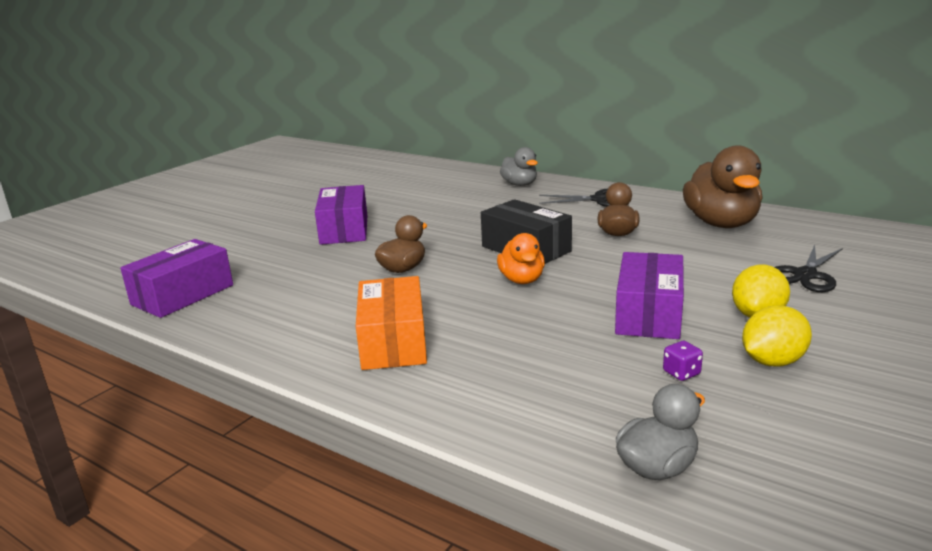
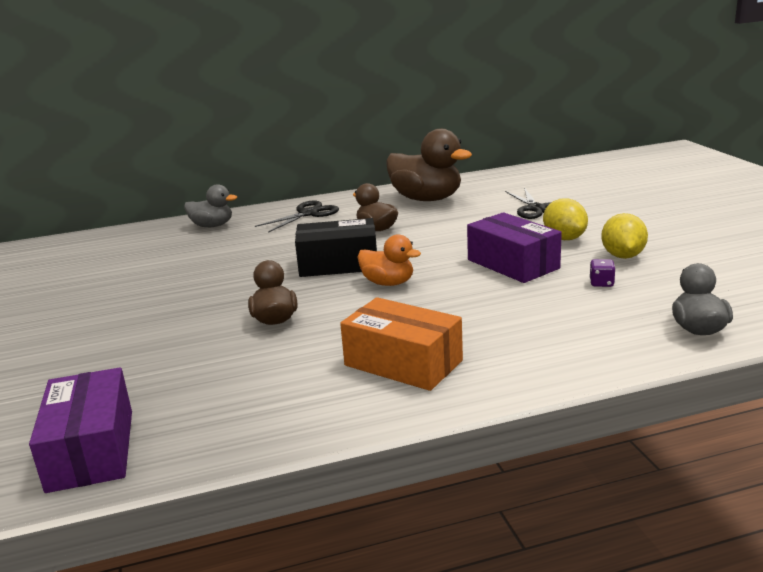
camera: 50 degrees left, 0 degrees up
(344, 230) = (128, 320): purple box -> none

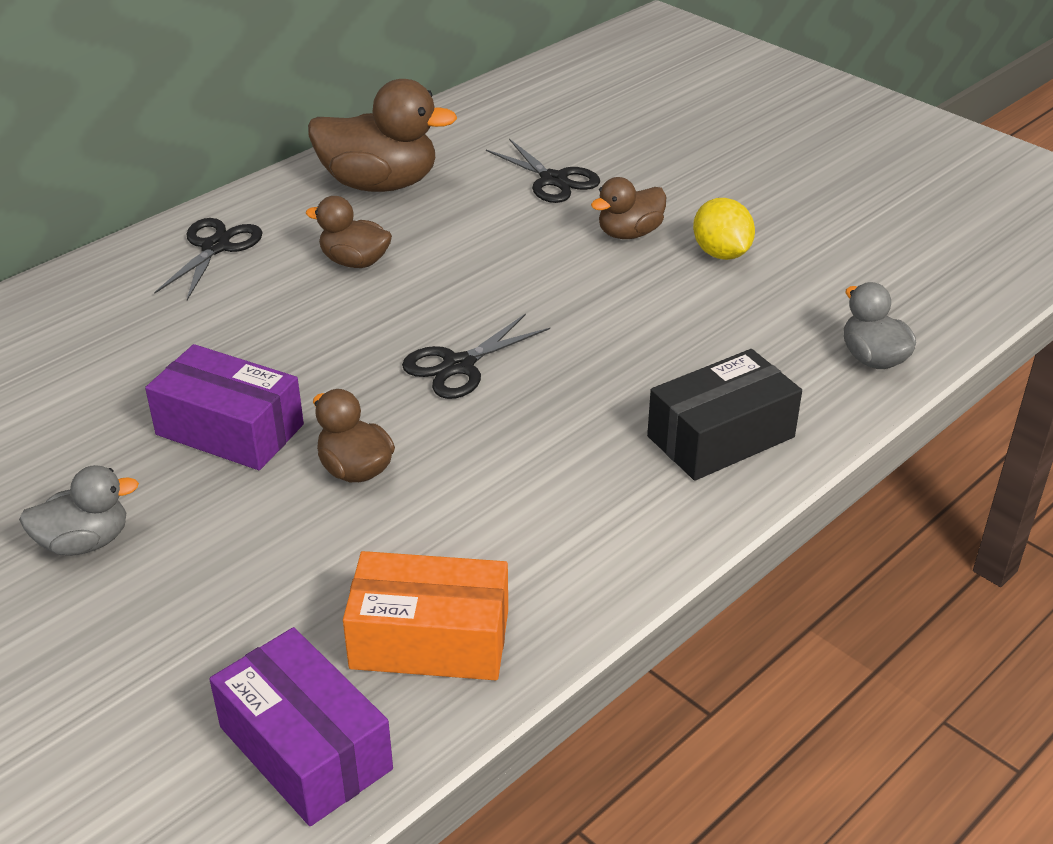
camera: 30 degrees left, 15 degrees up
(212, 226) = (71, 303): grey duck -> grey duck (85, 542)
(338, 264) = (356, 345): black box -> black box (720, 436)
(388, 283) = (458, 366): orange duck -> black scissors
(403, 363) = (586, 497): orange box -> orange box (430, 639)
(513, 264) = (597, 295): purple box -> purple box (230, 429)
(564, 238) = (629, 233): yellow lemon -> brown duck
(601, 283) = (726, 307): purple dice -> none

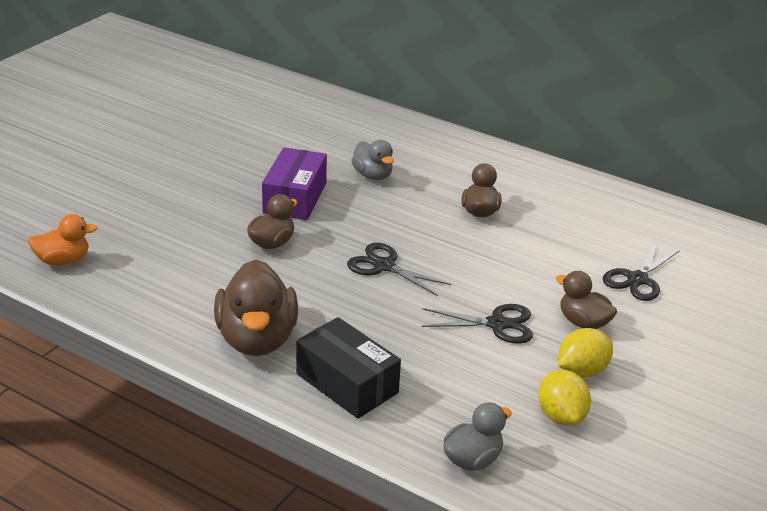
camera: 75 degrees right, 5 degrees down
(85, 542) = (195, 175): grey duck -> grey duck (373, 175)
(215, 247) = (469, 161): black scissors -> black scissors (497, 324)
(305, 748) = (63, 260): purple box -> orange duck
(380, 184) = (580, 207): brown duck -> brown duck (257, 339)
(430, 639) = (139, 287): orange box -> none
(799, 283) = (561, 416): none -> yellow lemon

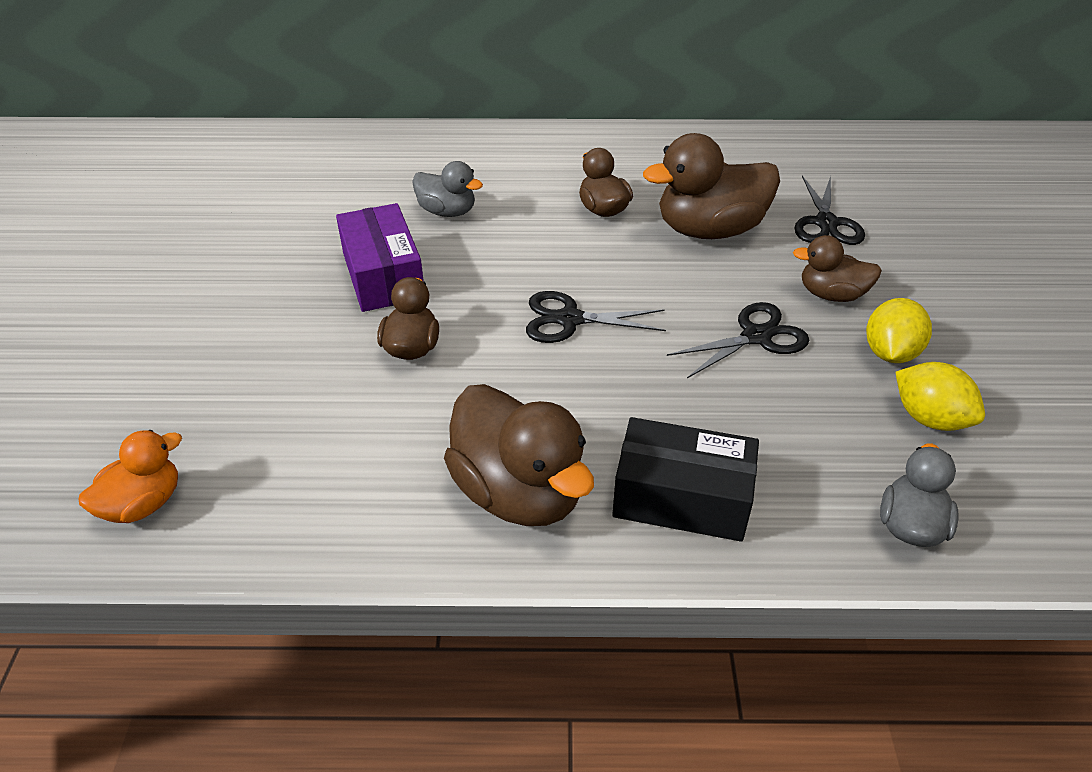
camera: 30 degrees left, 10 degrees up
(542, 251) = (709, 230): none -> brown duck

